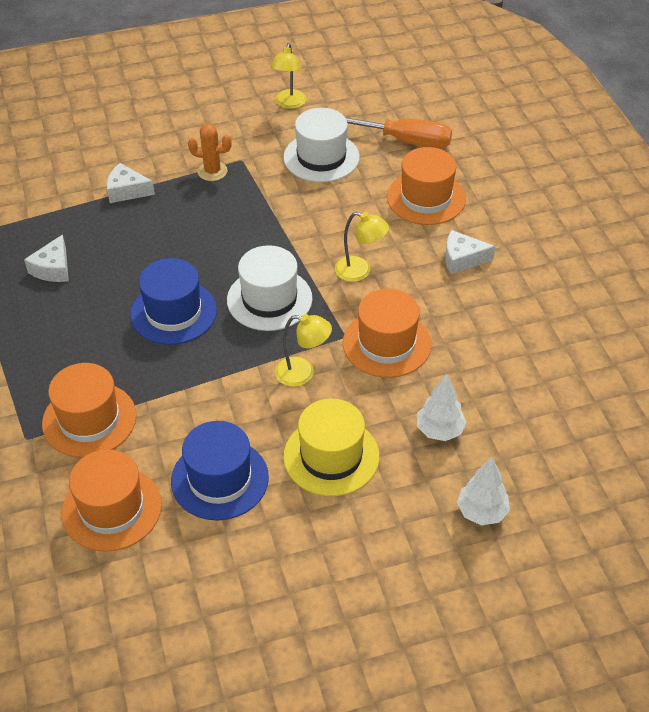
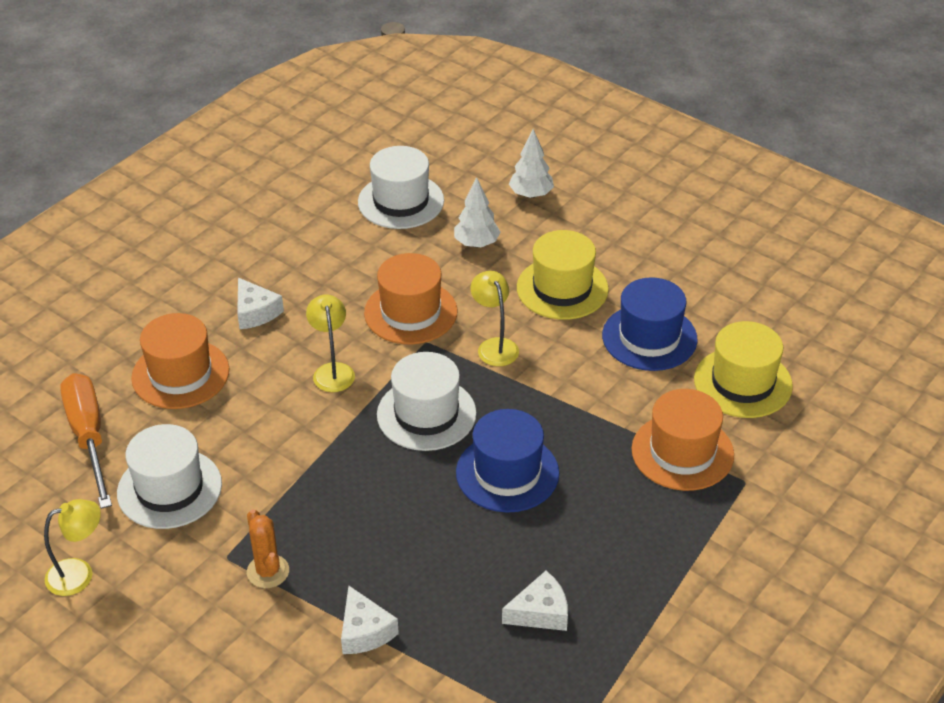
camera: 125 degrees left, 5 degrees down
(111, 508) = (743, 382): orange hat -> yellow hat
(542, 409) = (401, 201): none -> white hat

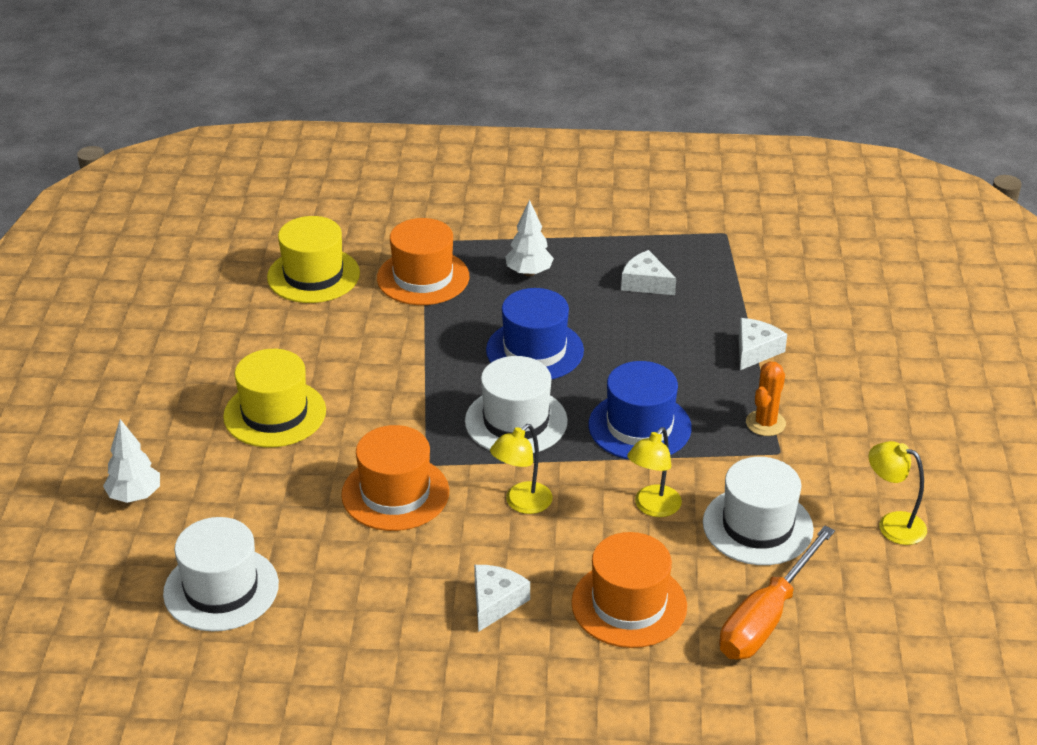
camera: 125 degrees left, 5 degrees down
(476, 244) = (251, 498): white tree -> white tree (529, 272)
(494, 346) = (393, 420): yellow lamp -> yellow lamp (652, 507)
(649, 337) = (300, 340): blue hat -> blue hat (639, 426)

